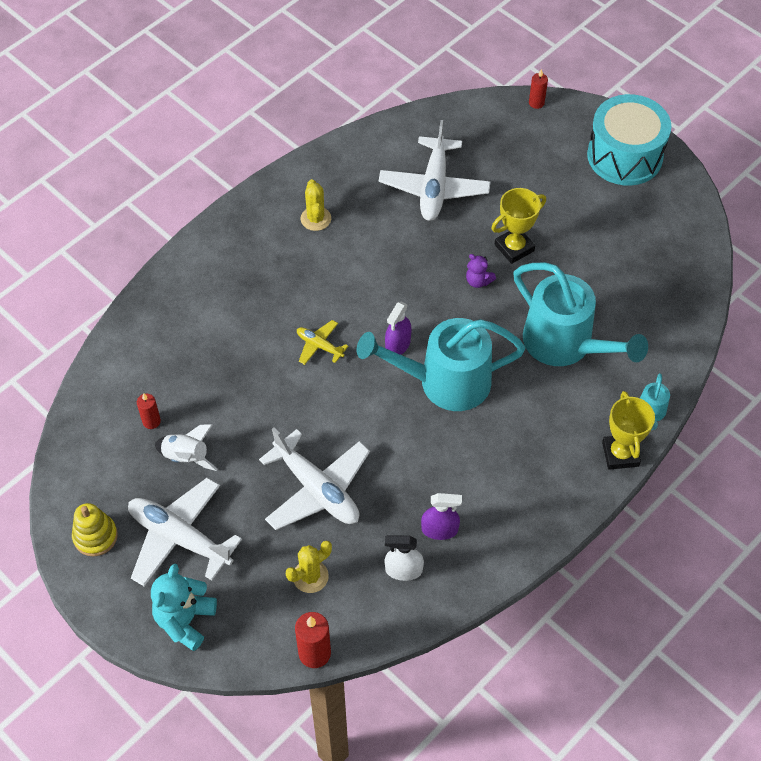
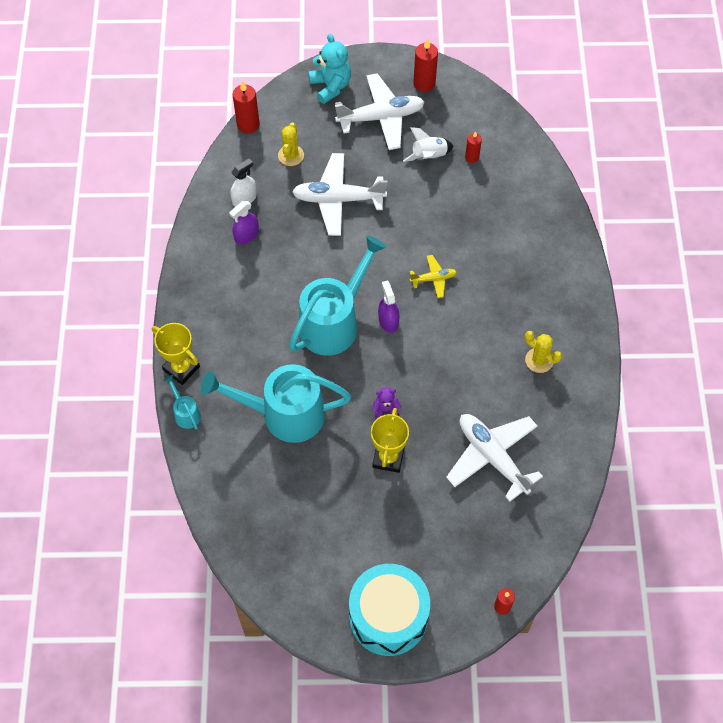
camera: 135 degrees right, 5 degrees up
(95, 536) = (424, 83): yellow stacking toy -> red candle

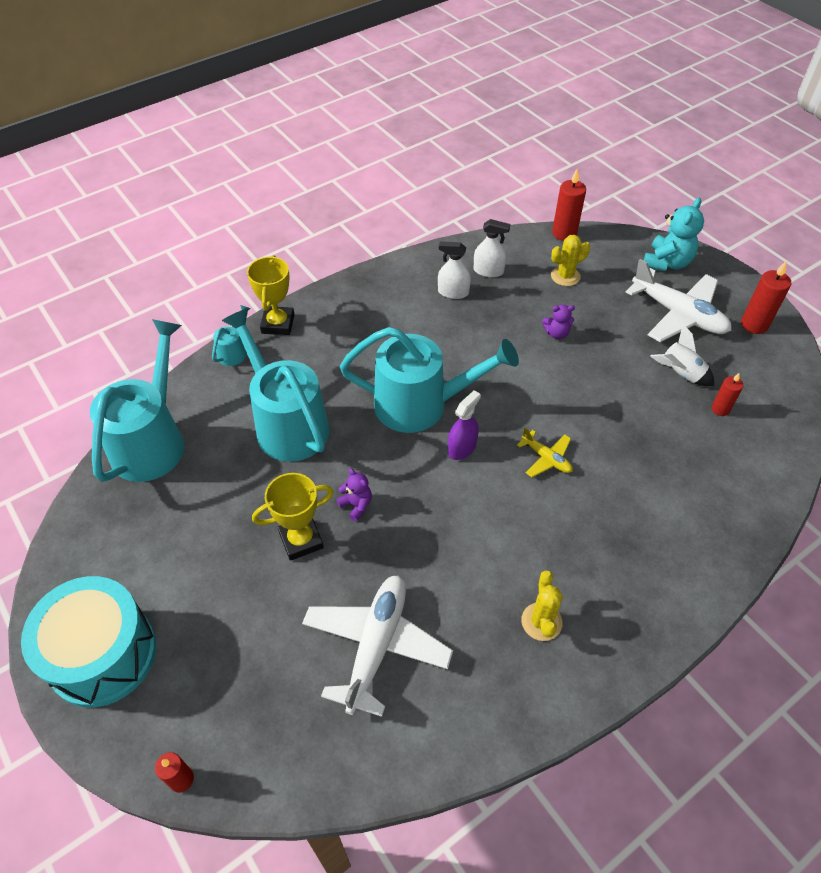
camera: 55 degrees right, 10 degrees down
(231, 509) = (152, 440): none -> turquoise watering can
(246, 235) = (453, 292): purple spray bottle -> white spray bottle
(338, 199) = (556, 333): white plane -> purple teddy bear

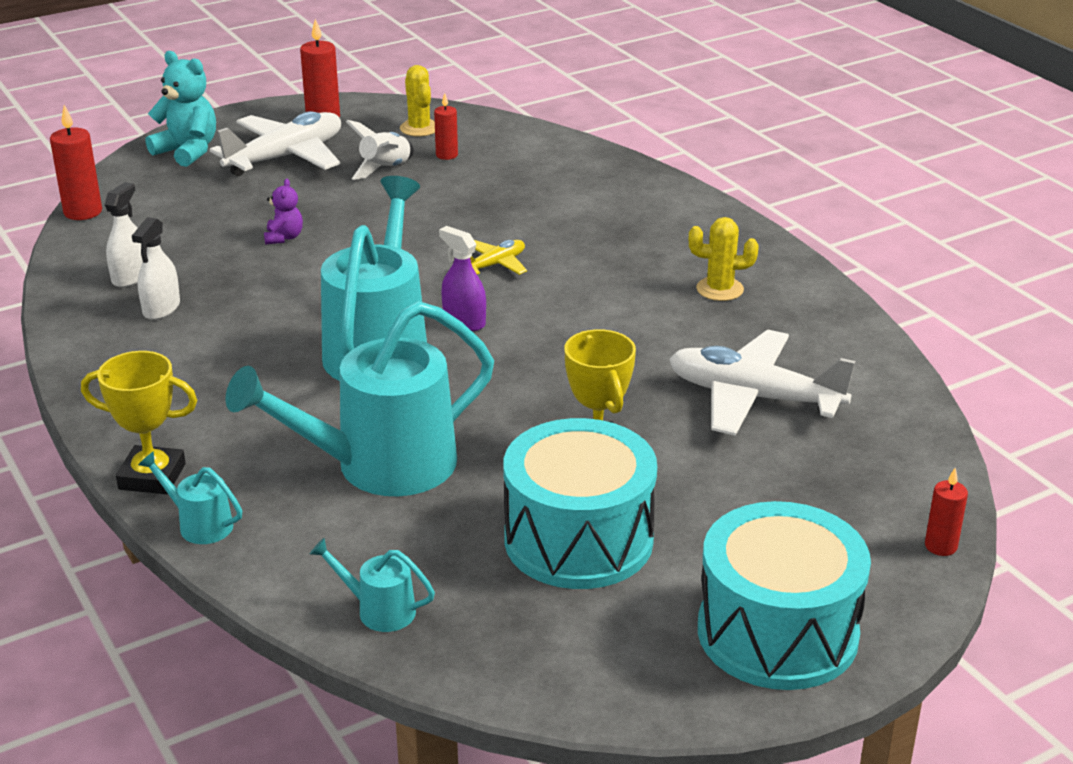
camera: 85 degrees left, 20 degrees down
(152, 440) = (378, 610): turquoise watering can -> turquoise watering can, size x0.43
(207, 534) = (578, 539): none -> turquoise drum
(356, 505) = (544, 406): purple teddy bear -> none
(565, 276) = (175, 220): yellow cactus -> yellow cactus (419, 128)

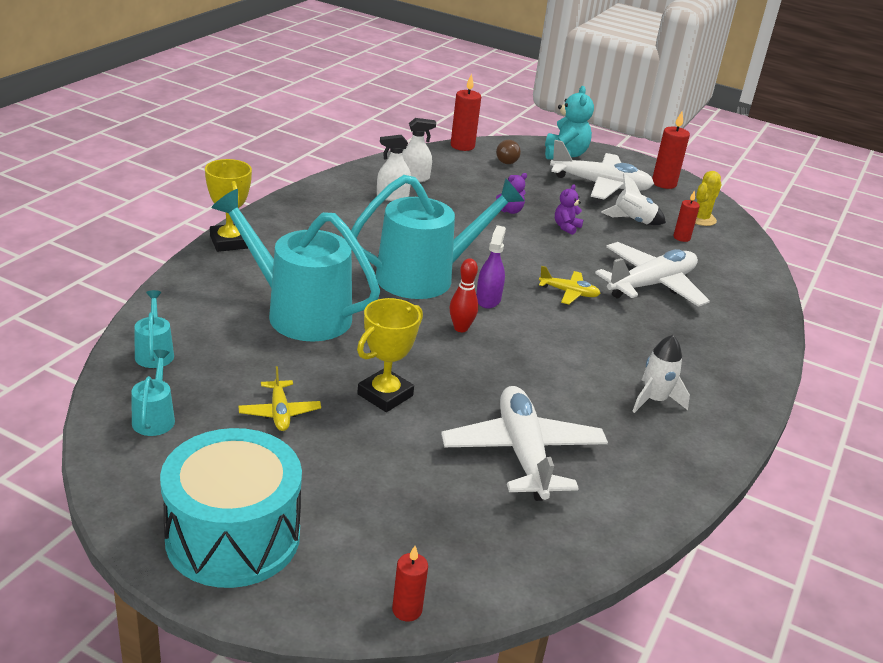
camera: 55 degrees right, 0 degrees up
(158, 194) = (508, 160): none -> brown light bulb
(199, 524) = (196, 269): turquoise watering can -> turquoise watering can (154, 417)
(358, 215) = (566, 227): none -> purple teddy bear
(507, 359) = (461, 328): none -> red bowling pin
(522, 210) = (651, 285): none -> white plane
(578, 539) = (279, 412): turquoise drum -> yellow plane
(720, 289) = (654, 400): yellow cactus -> white rocket

